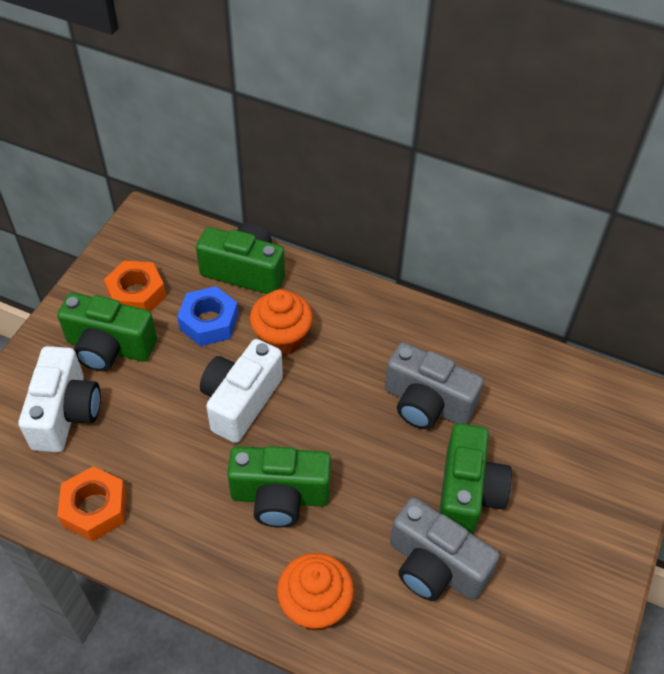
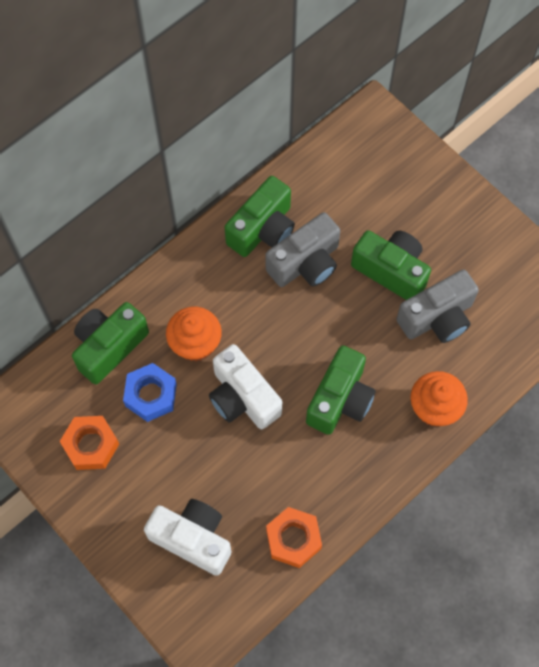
camera: 65 degrees left, 15 degrees up
(109, 348) = (140, 485): green camera -> green camera (263, 229)

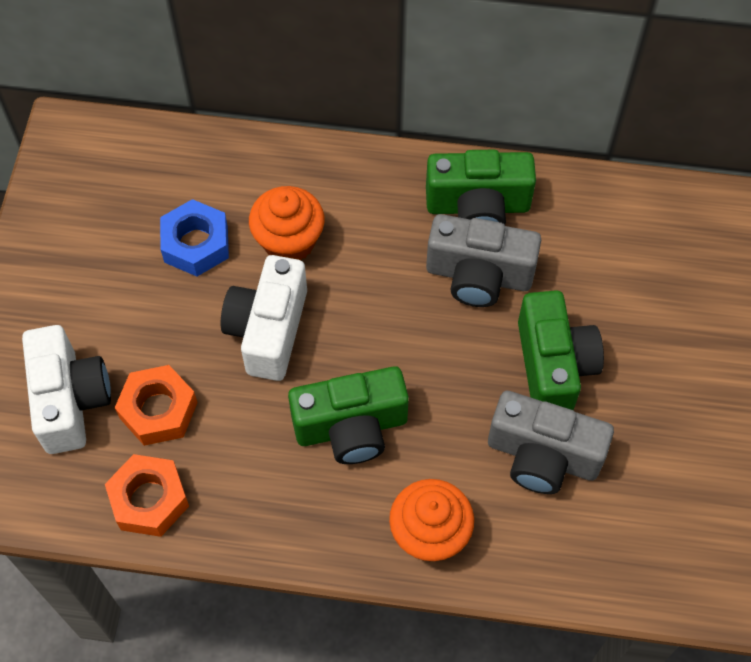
camera: 50 degrees right, 5 degrees down
(91, 445) = (96, 232): orange nut -> orange nut (158, 410)
(109, 347) = (215, 169): green camera -> none

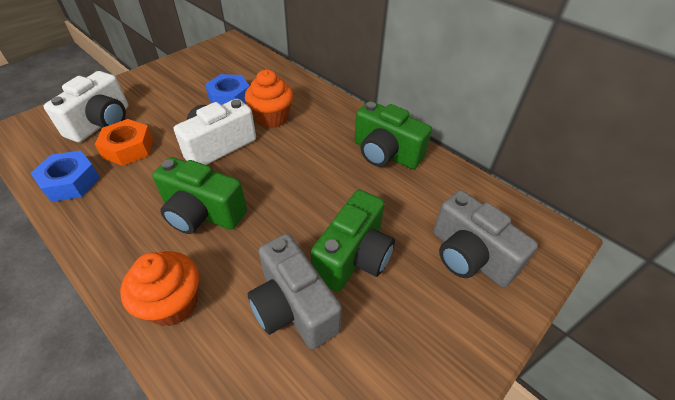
camera: 35 degrees right, 15 degrees down
(149, 499) = (71, 182): orange nut -> blue nut
(479, 275) = (354, 183): grey camera -> grey camera (469, 256)

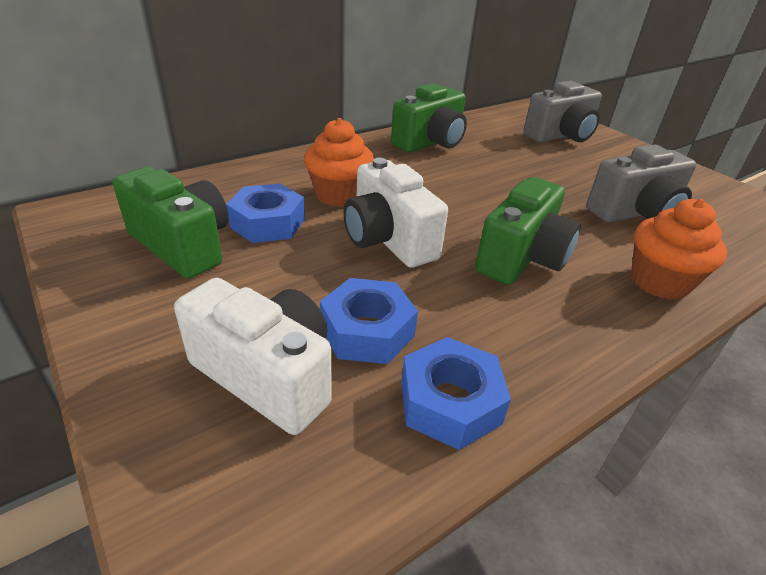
camera: 80 degrees left, 10 degrees down
(128, 148) = (367, 331): orange nut -> blue nut
(354, 257) = (571, 178): green camera -> green camera (183, 245)

